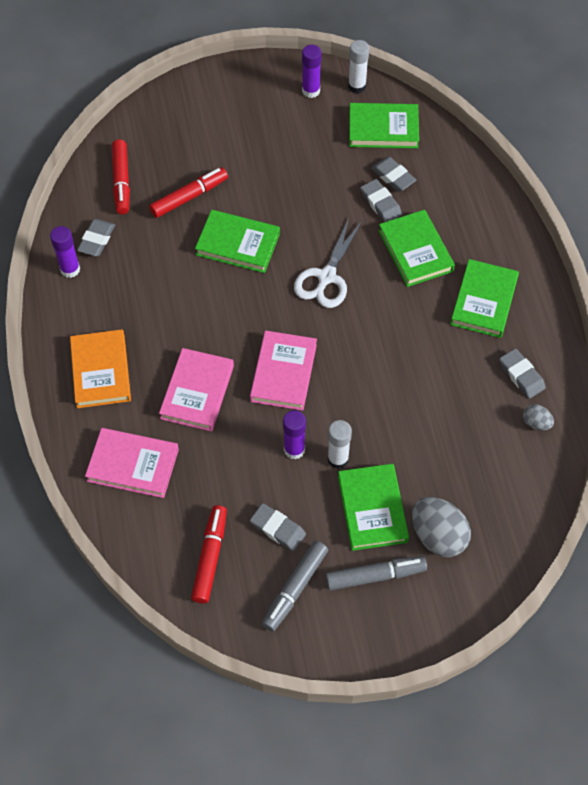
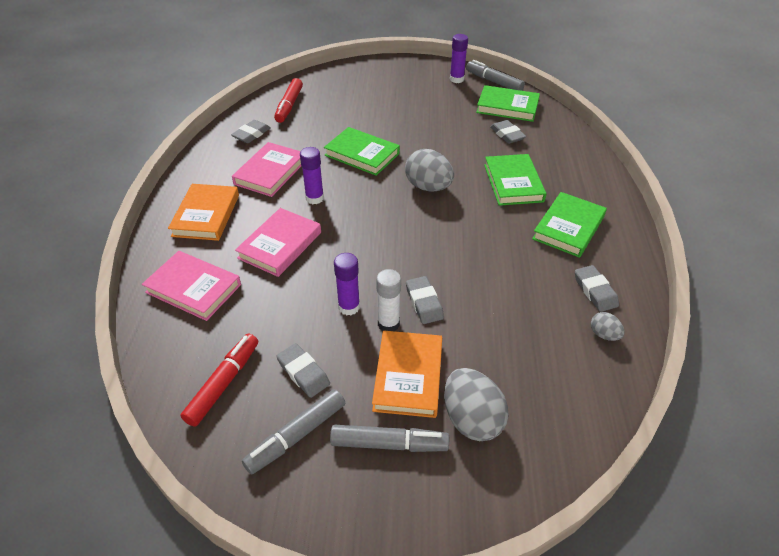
camera: 15 degrees right, 15 degrees down
(70, 269) = (221, 148): purple glue stick -> purple glue stick (314, 198)
(189, 197) = (336, 121): red marker -> none
(283, 373) = (363, 246): pink book -> pink book (270, 172)
(326, 277) = (428, 187): white scissors -> grey egg
(357, 86) = (493, 82): white glue stick -> grey marker
(372, 509) = (408, 376): green book -> orange book
(380, 203) = (491, 149): grey eraser -> grey eraser (424, 303)

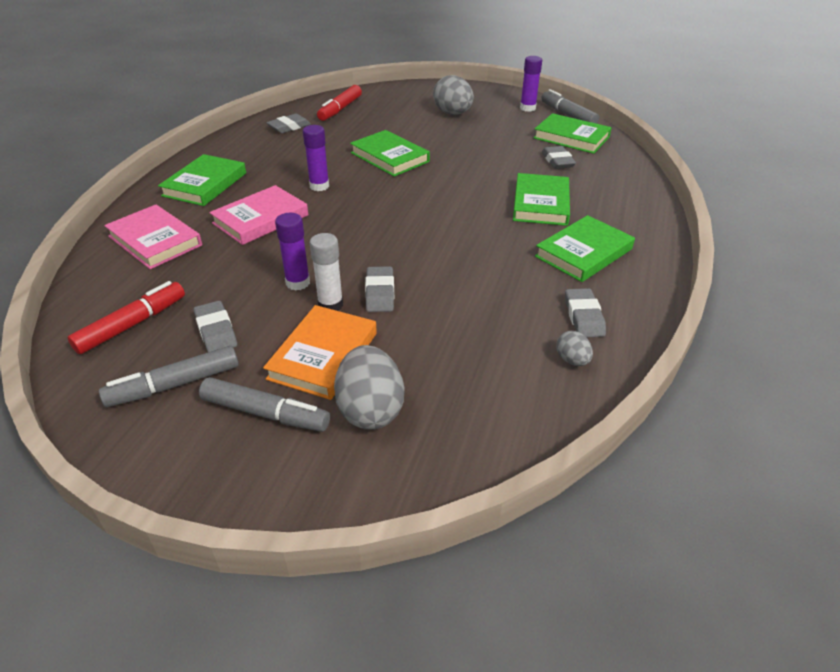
camera: 15 degrees right, 5 degrees down
(206, 215) = (205, 184): orange book -> green book
(270, 172) = (288, 159): pink book -> none
(428, 187) = (444, 194): grey egg -> grey egg (453, 113)

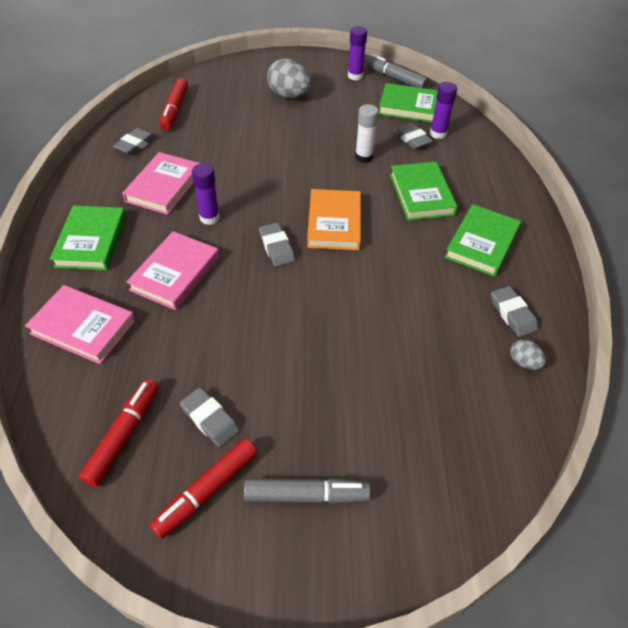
camera: 20 degrees left, 10 degrees up
(174, 385) = (207, 491): grey marker -> red marker
(293, 158) = (164, 186): none -> pink book
(298, 283) = (254, 342): purple glue stick -> purple glue stick (438, 134)
(323, 356) = (322, 418): orange book -> orange book (334, 223)
(330, 305) = (298, 359): white glue stick -> white glue stick (363, 157)
(370, 410) = (391, 463): grey egg -> none
(380, 293) = (334, 334): grey eraser -> grey eraser (276, 247)
(390, 157) = (258, 165): green book -> none

